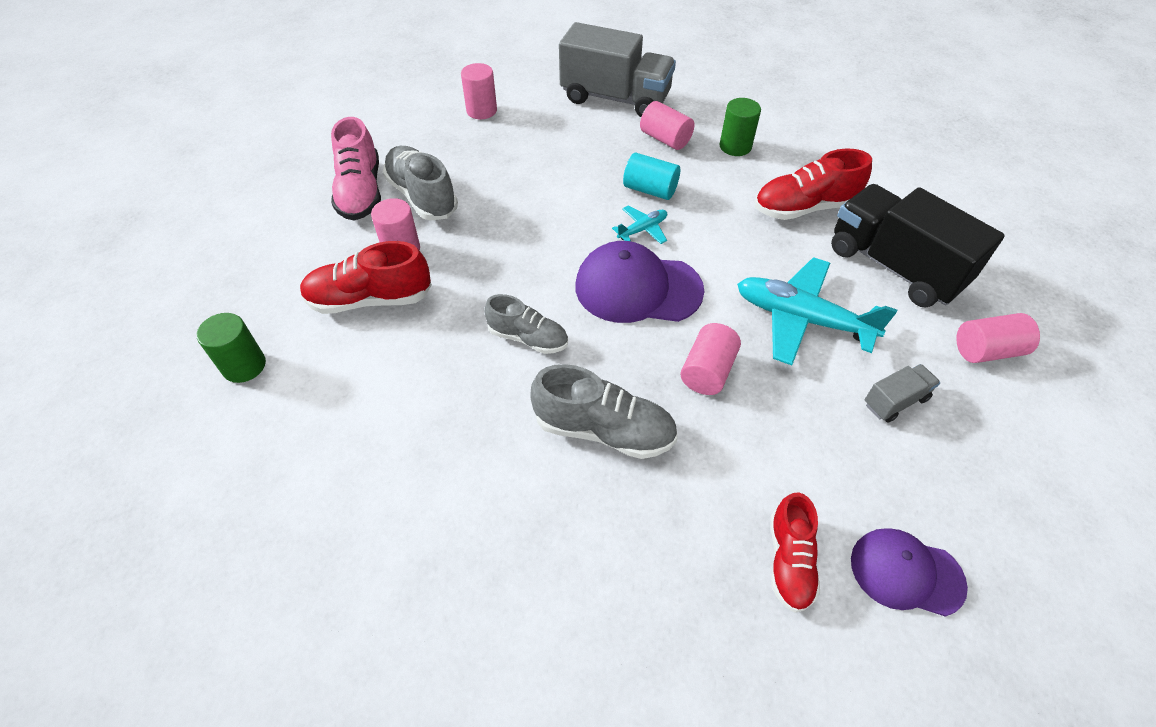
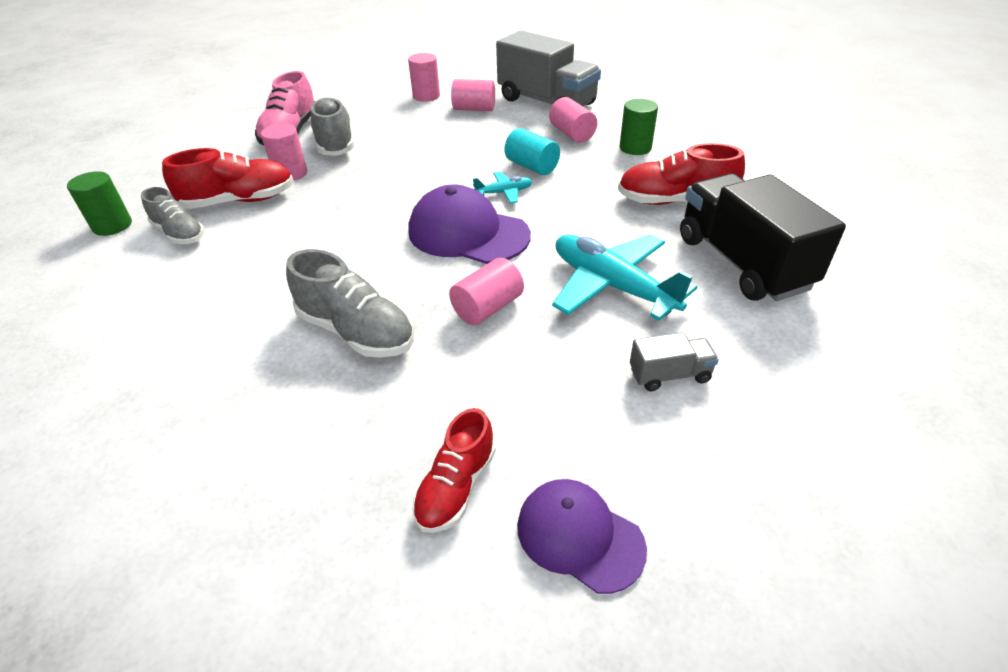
camera: 20 degrees right, 10 degrees down
(370, 299) = (239, 201): red shoe -> red shoe turned 150 degrees clockwise
(528, 338) = (344, 250): grey shoe -> grey shoe (180, 234)
(986, 350) = (807, 353): pink cylinder -> pink cylinder (474, 109)

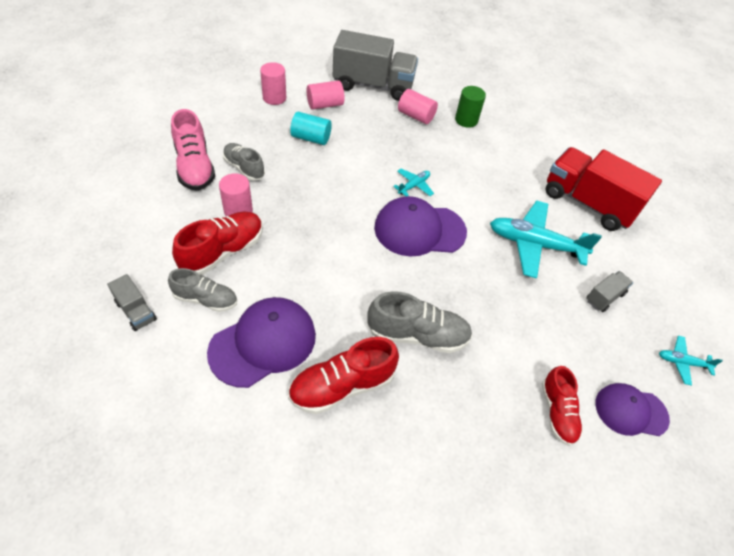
camera: 35 degrees left, 10 degrees up
(112, 226) = (136, 311): green cylinder -> grey truck
(187, 285) = (263, 343): none -> purple cap
(335, 142) = (244, 168): grey shoe -> grey shoe, size x0.66
(487, 308) = (479, 287): pink cylinder -> none
(531, 166) = (413, 155): turquoise cylinder -> turquoise cylinder (311, 138)
(674, 201) = (522, 164): red shoe -> red shoe (342, 386)
(740, 507) = (682, 362): none -> turquoise plane
(742, 262) = (588, 203): black truck -> red truck

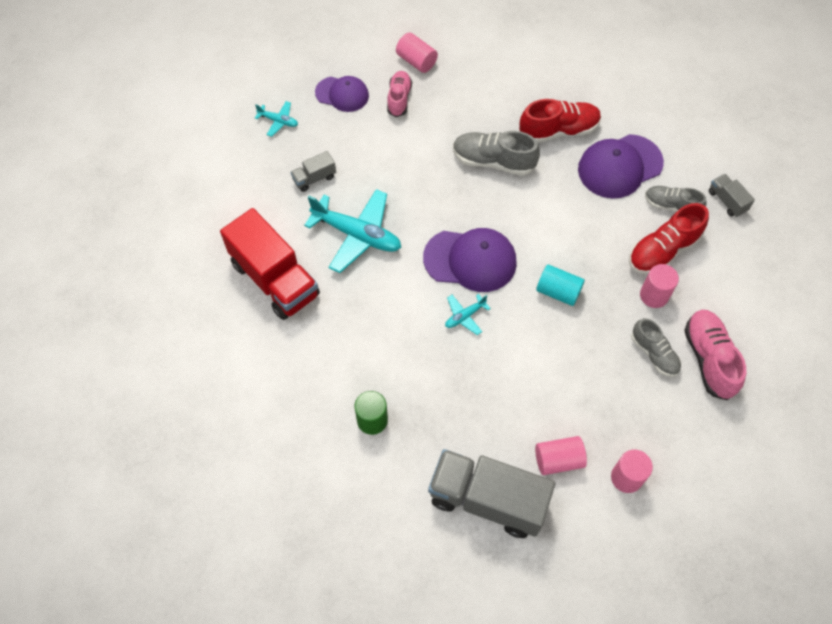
camera: 165 degrees left, 10 degrees up
(311, 138) = (578, 397): turquoise cylinder -> turquoise cylinder (558, 291)
(416, 116) = (438, 431): pink cylinder -> pink cylinder (416, 61)
(557, 412) = (399, 99): red shoe -> pink shoe

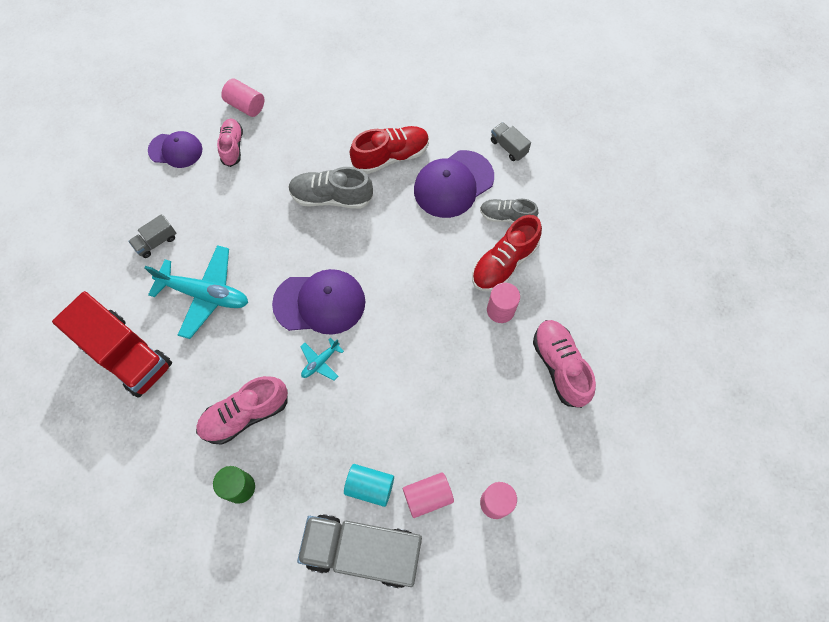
camera: 10 degrees left, 5 degrees up
(278, 121) = (114, 188): turquoise plane -> none
(385, 353) = (245, 414): none -> pink shoe
(558, 291) = (408, 321): turquoise cylinder -> turquoise cylinder (370, 486)
(654, 354) = (507, 370): grey shoe -> none
(727, 201) = (558, 203): grey truck -> grey truck (508, 147)

